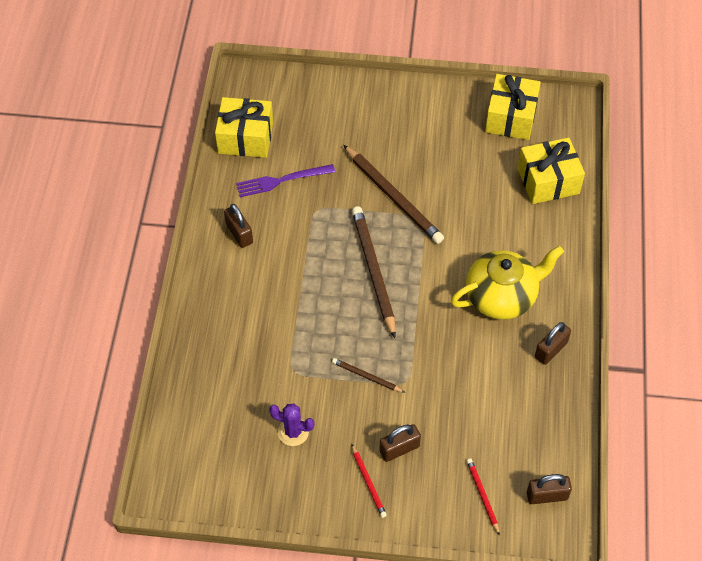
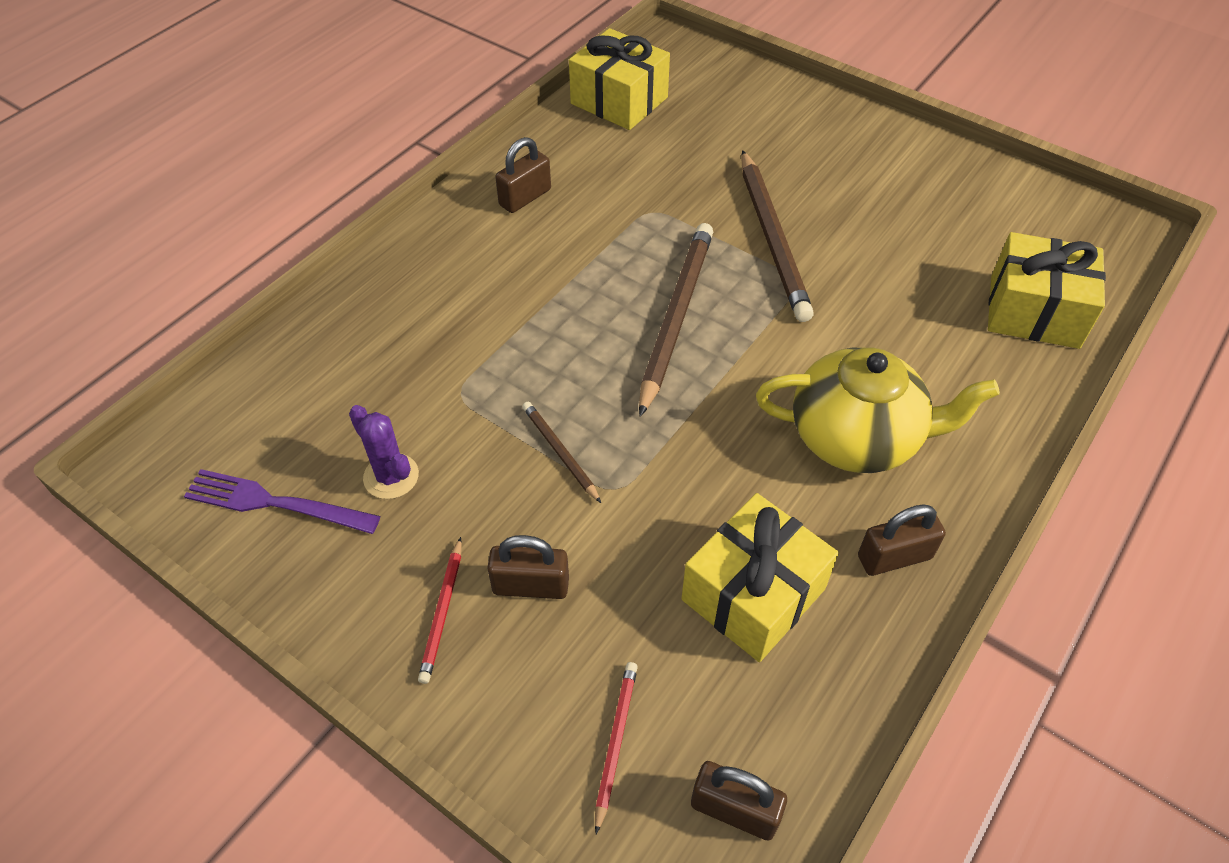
camera: 30 degrees right, 5 degrees down
(239, 233) = (525, 197): brown padlock -> brown padlock turned 45 degrees clockwise
(281, 180) = (629, 161): purple fork -> purple fork (275, 503)
(511, 117) = (1019, 210): yellow gift -> yellow gift (753, 594)

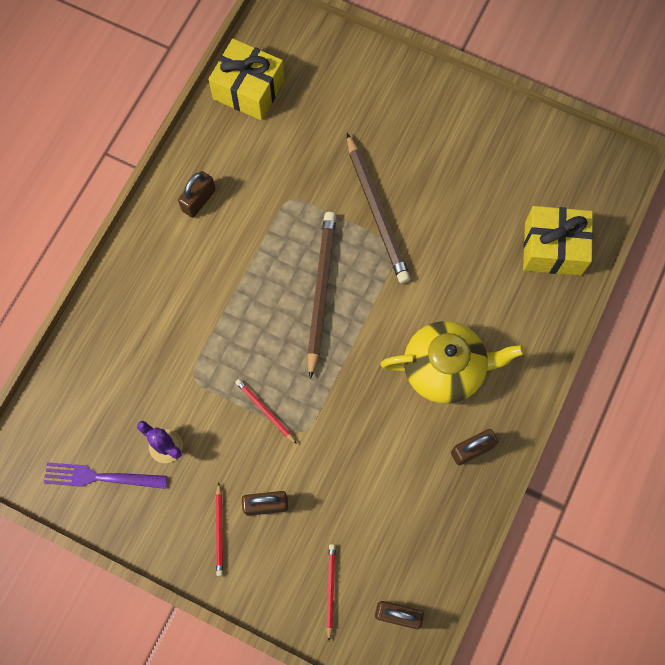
camera: 10 degrees left, 20 degrees up
(560, 452) = (265, 411): brown pencil -> red pencil
(753, 594) = (394, 488): yellow gift -> none

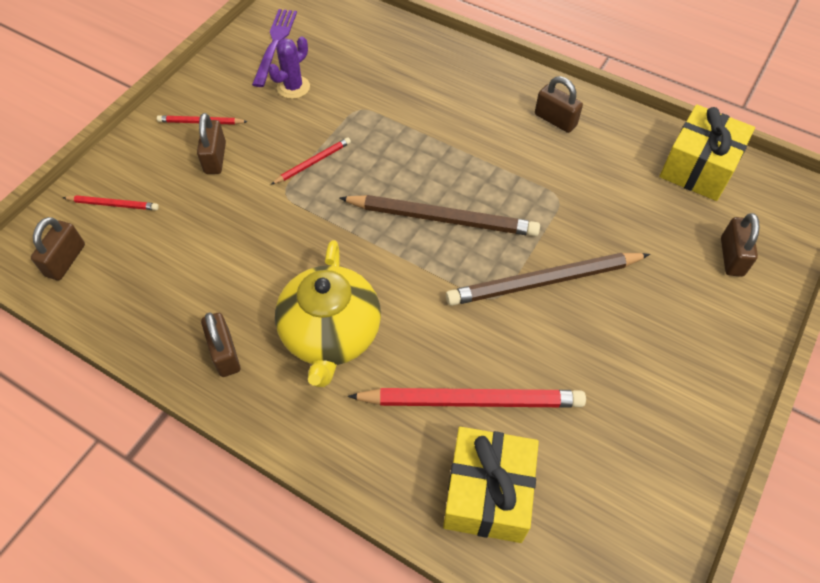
camera: 95 degrees right, 15 degrees down
(339, 76) = (731, 257): none -> brown padlock
(486, 262) = (471, 401): none -> red pencil

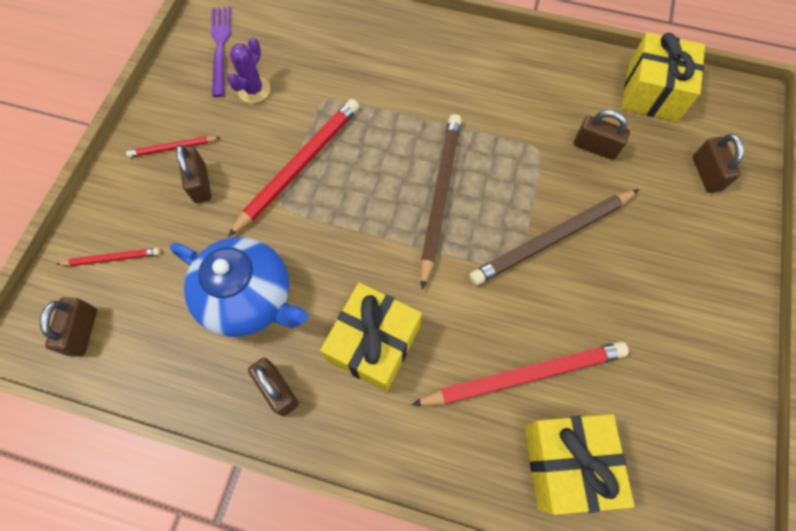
camera: 15 degrees left, 10 degrees up
(226, 267) = (249, 298): none -> blue teapot
(313, 163) = (299, 167): red pencil -> red pencil, size x2.03
(331, 335) = (374, 343): yellow teapot -> yellow gift
(442, 218) = (440, 197): brown pencil -> brown pencil turned 75 degrees counterclockwise
(555, 120) = (512, 71): brown padlock -> brown padlock (595, 147)

